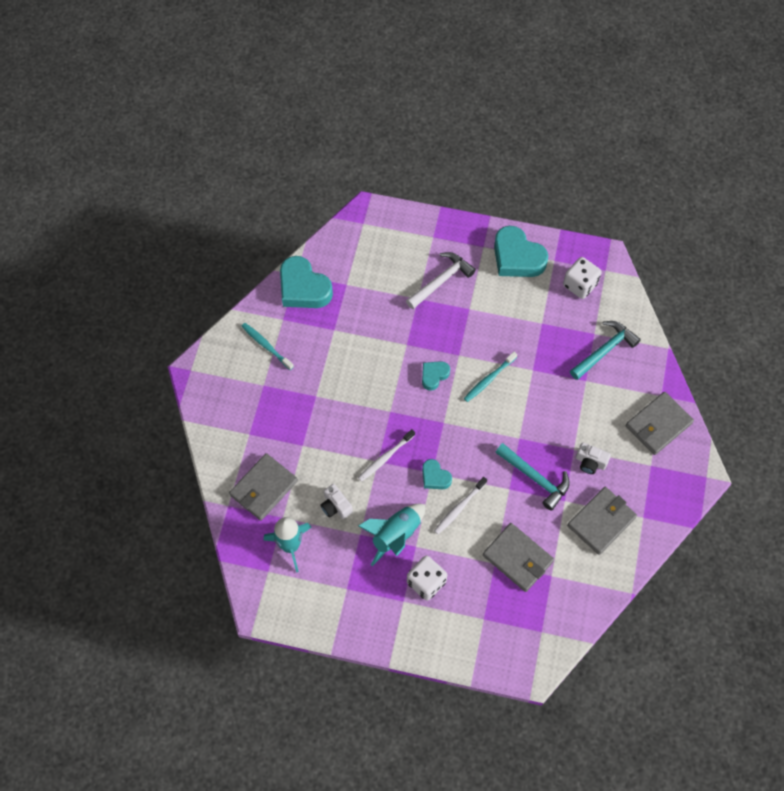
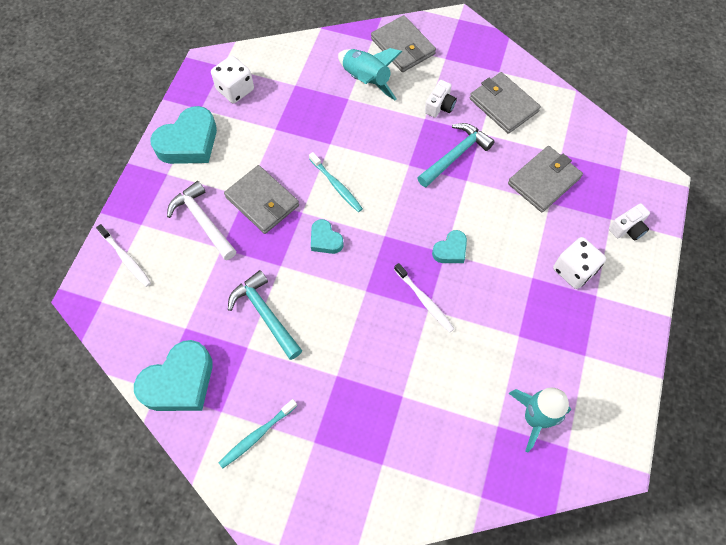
camera: 85 degrees left, 0 degrees up
(263, 488) = (458, 448): grey wallet -> grey wallet (262, 201)
(335, 506) = (484, 361): white camera -> white camera (627, 228)
(395, 535) = (520, 297): turquoise rocket -> turquoise rocket (366, 80)
(459, 508) = (488, 230): white toothbrush -> white toothbrush (126, 259)
(604, 350) = (316, 78): turquoise hammer -> turquoise hammer (265, 314)

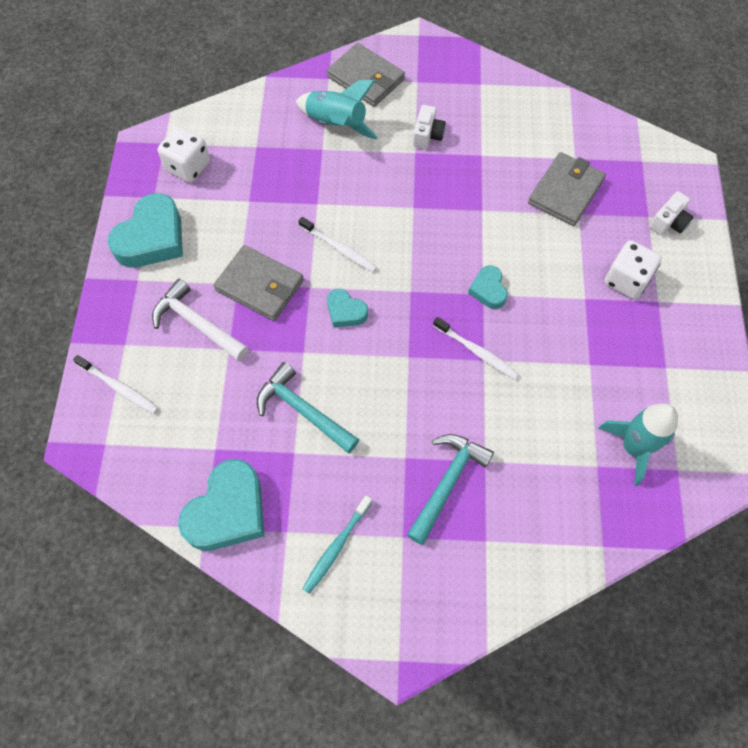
camera: 15 degrees left, 0 degrees up
(336, 186) = (339, 248): turquoise toothbrush -> white toothbrush
(450, 250) = (488, 290): turquoise heart -> turquoise heart turned 135 degrees clockwise
(455, 155) = (461, 185): turquoise hammer -> turquoise hammer (447, 483)
(503, 105) = (497, 119): grey wallet -> none

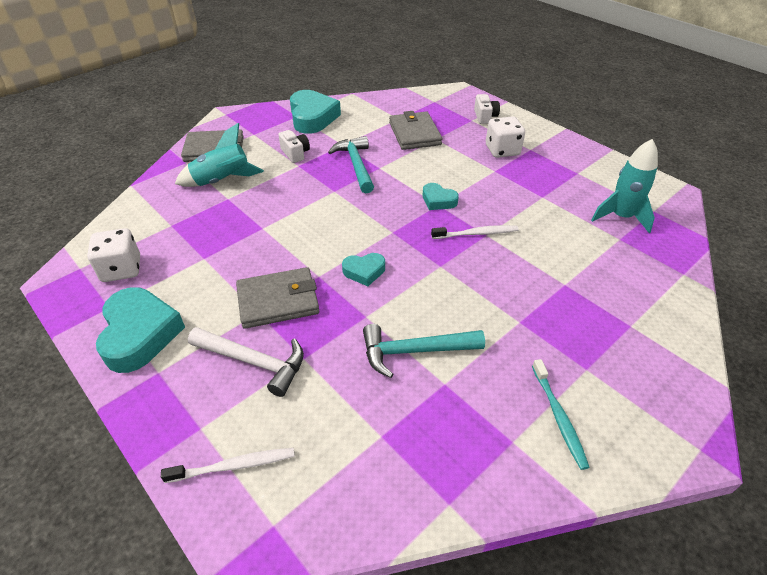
camera: 45 degrees left, 20 degrees down
(197, 323) = (254, 362): white hammer -> white hammer turned 150 degrees counterclockwise
(228, 511) = (451, 471): turquoise heart -> turquoise heart (312, 117)
(339, 248) = (312, 241): white toothbrush -> none
(447, 483) = (563, 314): turquoise hammer -> turquoise hammer (356, 165)

